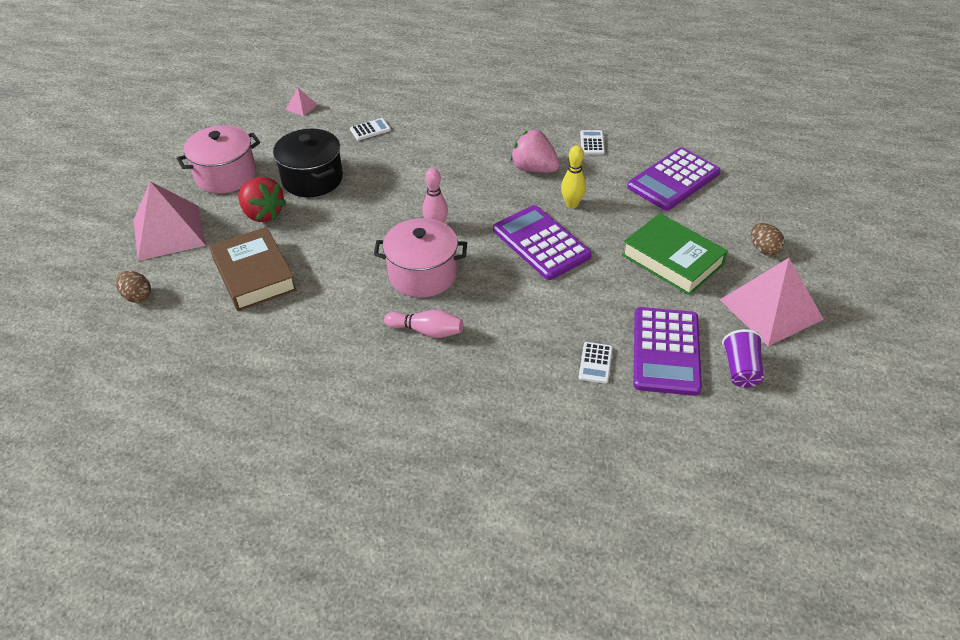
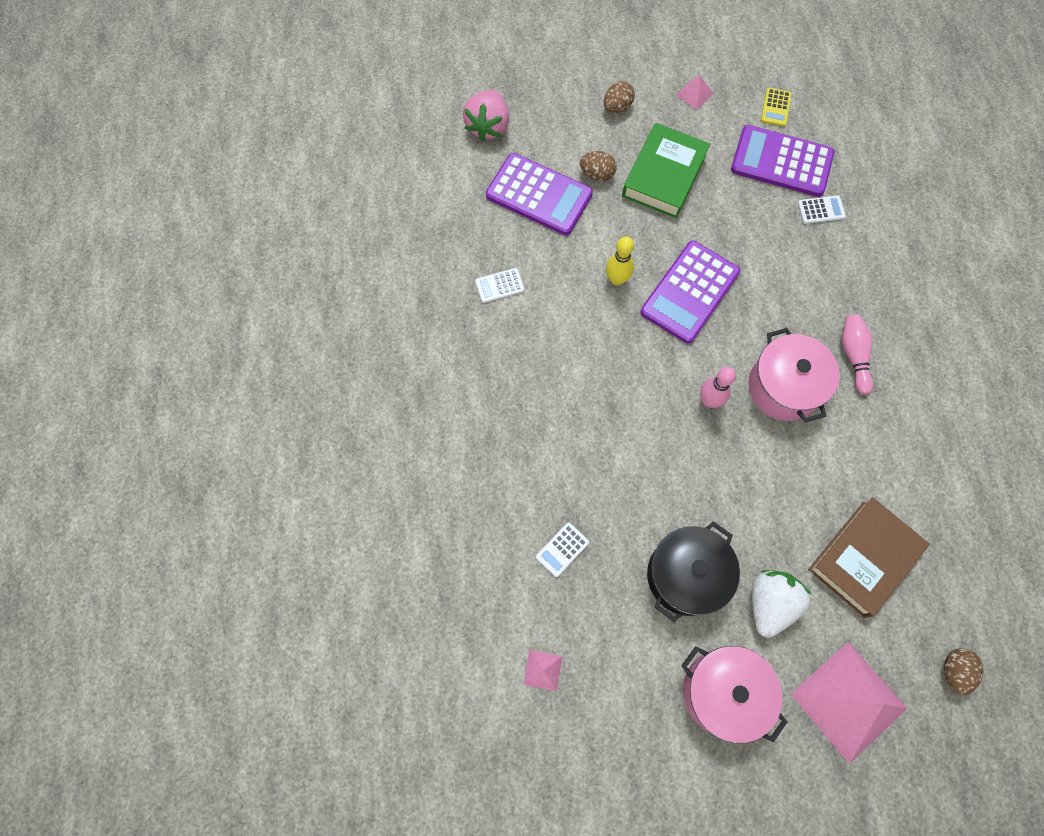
camera: 110 degrees left, 25 degrees up
(262, 214) = (770, 603): red strawberry -> white strawberry
(370, 130) = (562, 549): white calculator -> white calculator turned 90 degrees counterclockwise
(534, 169) = (571, 333): pink strawberry -> pink strawberry (488, 126)
(666, 351) = (781, 161): purple calculator -> purple calculator turned 150 degrees counterclockwise
(686, 218) = (597, 174): none -> brown egg
(741, 370) = (775, 107): purple cup -> yellow calculator
(771, 309) = (694, 94): pink pyramid -> pink pyramid, size x0.42

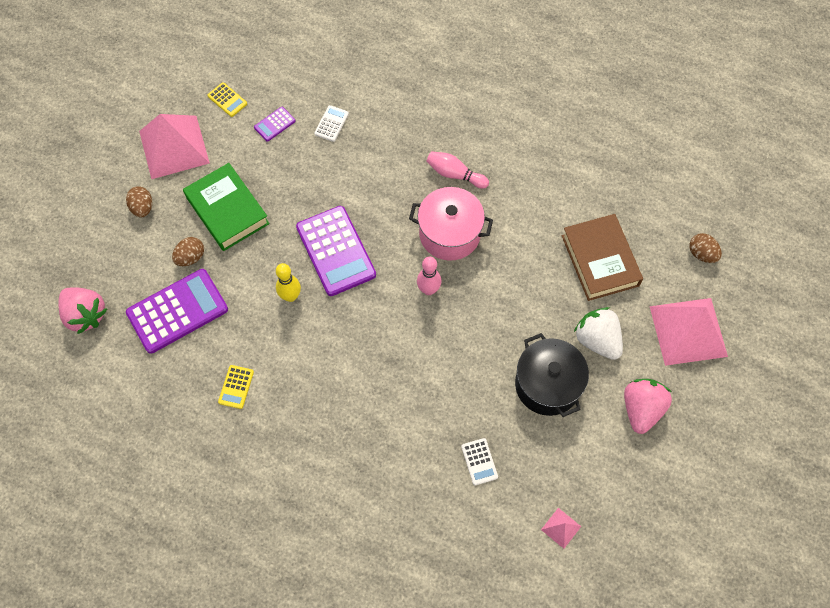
camera: 60 degrees left, 5 degrees down
(499, 286) = (236, 387): white calculator -> yellow calculator
(694, 94) = (174, 147): pink pyramid -> pink pyramid, size x2.40
(723, 692) = (641, 409): pink pot -> pink strawberry
(781, 161) = (274, 124): purple calculator -> purple calculator, size x0.45

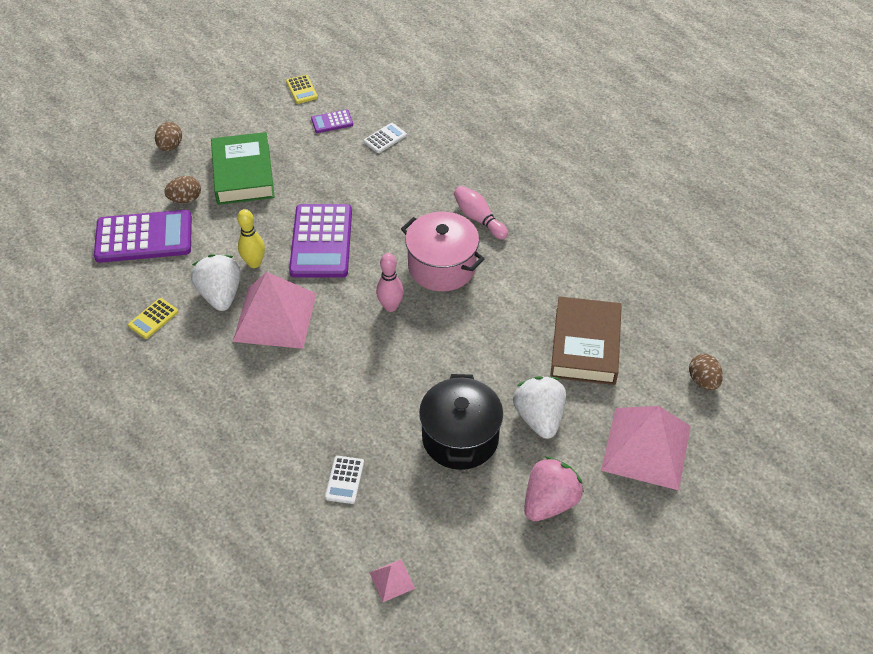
camera: 25 degrees right, 15 degrees down
(86, 315) = (63, 211): pink strawberry -> none
(174, 147) = (230, 110): pink pyramid -> pink pyramid (275, 317)
(280, 339) = (220, 295): none -> white strawberry

